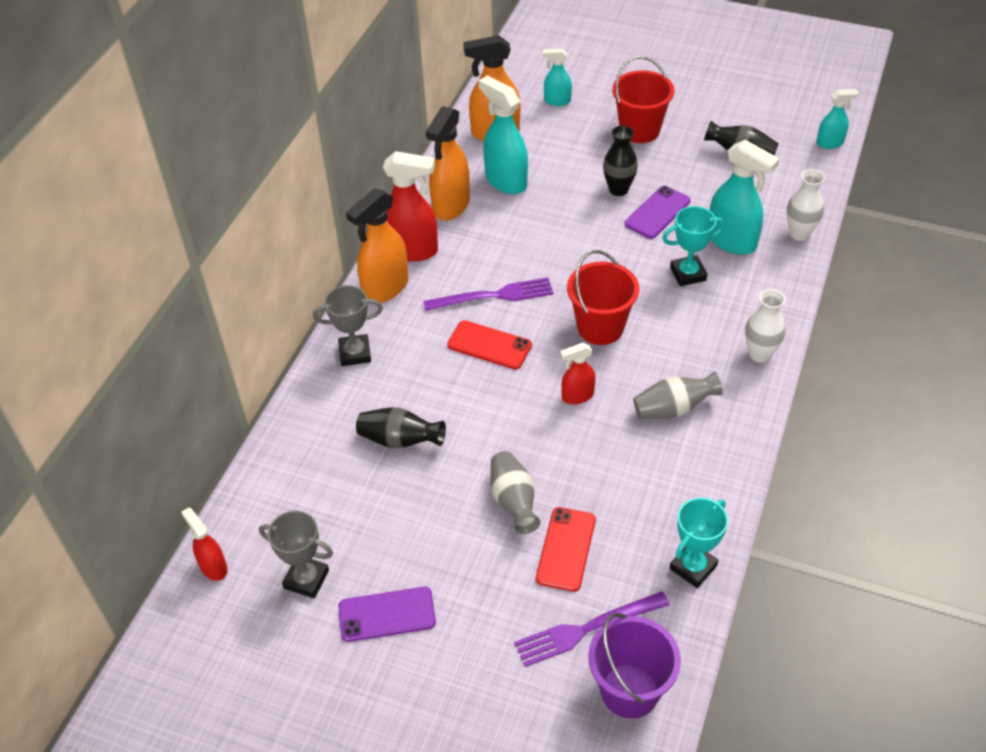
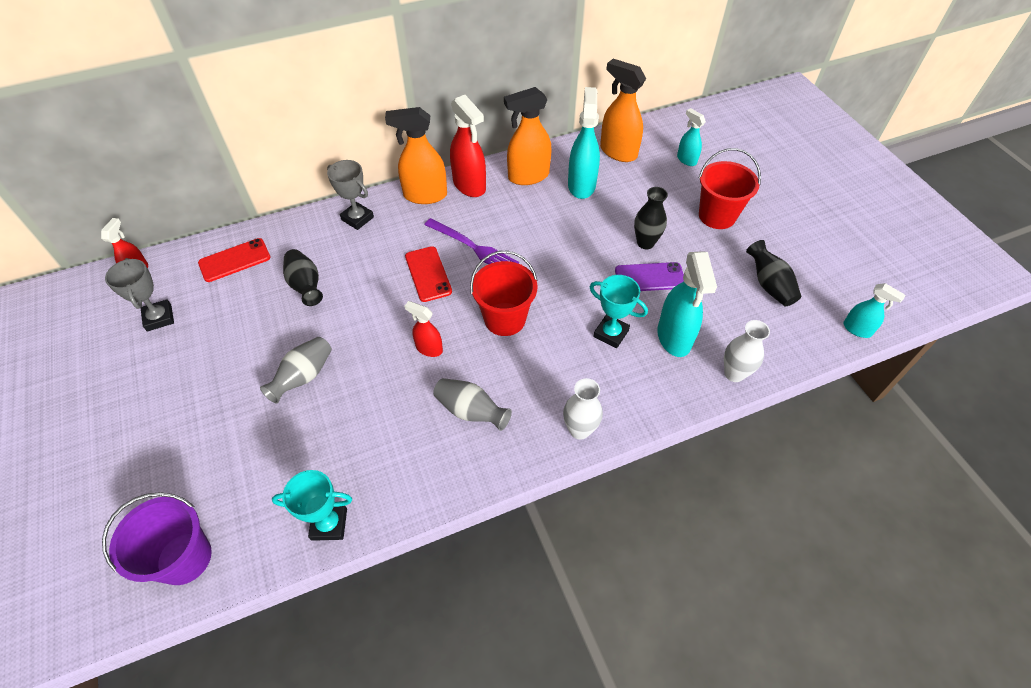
camera: 45 degrees right, 5 degrees up
(387, 614) = (158, 375): purple phone -> none
(566, 549) = (285, 434): red phone -> red phone (235, 260)
(586, 629) = (222, 493): purple fork -> none

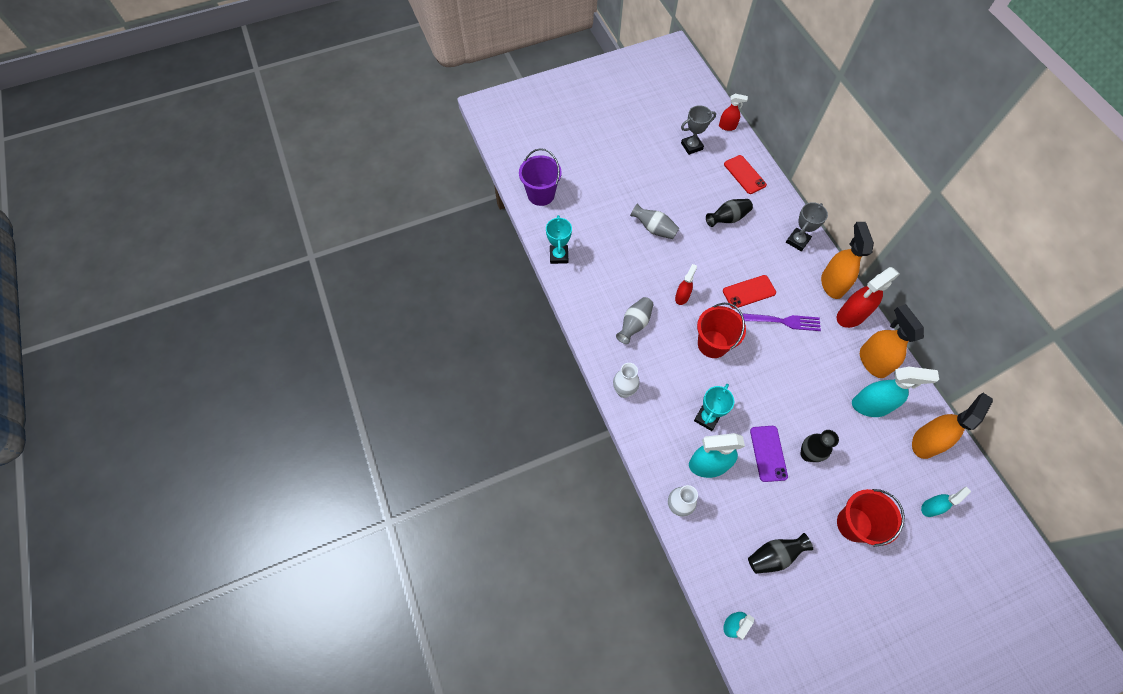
camera: 90 degrees right, 10 degrees up
(473, 247) = (780, 321): purple fork -> purple fork turned 120 degrees counterclockwise

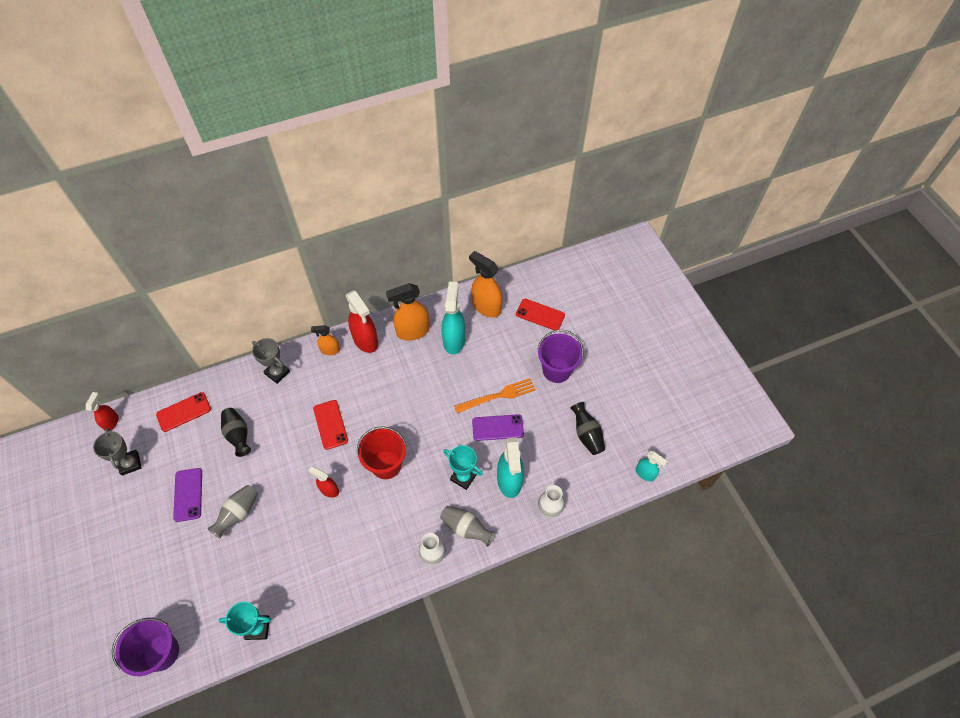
camera: 90 degrees left, 5 degrees down
(634, 324) = (357, 542): grey vase -> grey vase (466, 528)
(668, 190) = (188, 494): none -> purple phone
(780, 321) = (366, 400): purple fork -> none
(807, 454) = (498, 396): black vase -> orange fork
(832, 284) = (330, 350): orange spray bottle -> orange spray bottle, size x0.57
(854, 524) = (556, 370): red bucket -> purple bucket
(930, 507) = (540, 314): turquoise spray bottle -> red phone

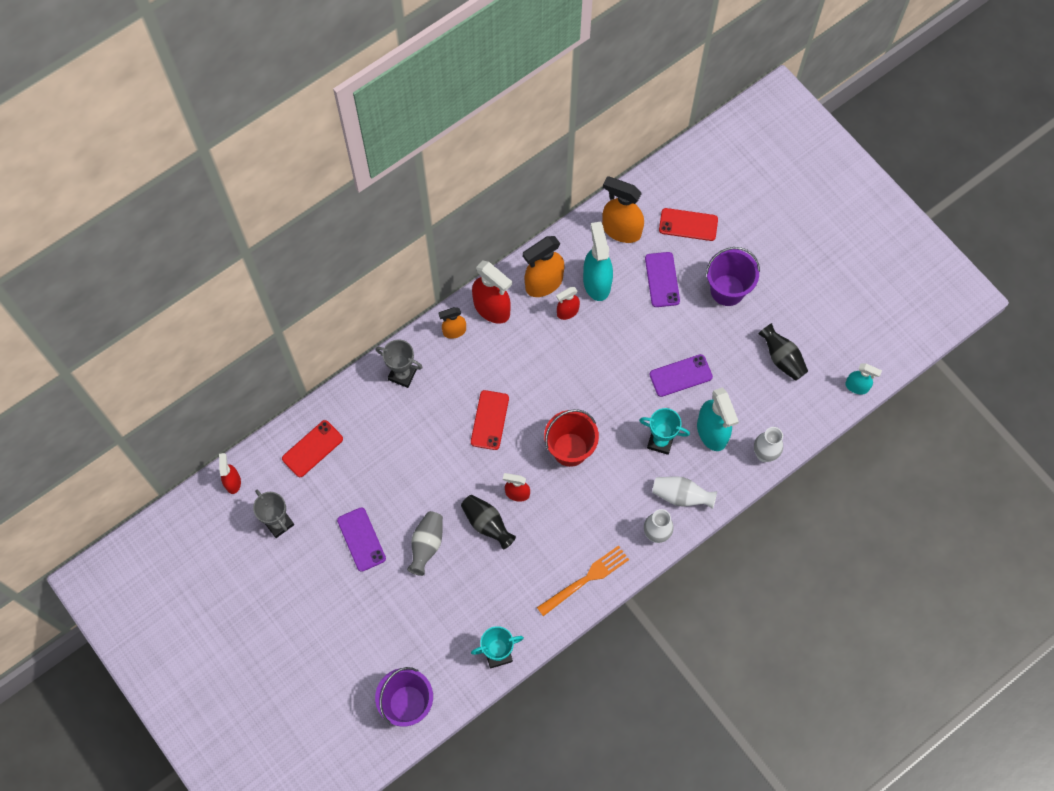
camera: 15 degrees left, 10 degrees up
(238, 435) = (388, 459): black vase -> black vase (487, 524)
(330, 424) = (489, 420): red phone -> red phone turned 45 degrees clockwise
(423, 356) = (567, 312): none -> red spray bottle
(466, 528) = (681, 496): grey vase -> white vase
(498, 396) = (669, 338): orange fork -> orange fork (586, 579)
(506, 350) = (662, 279): none -> purple phone

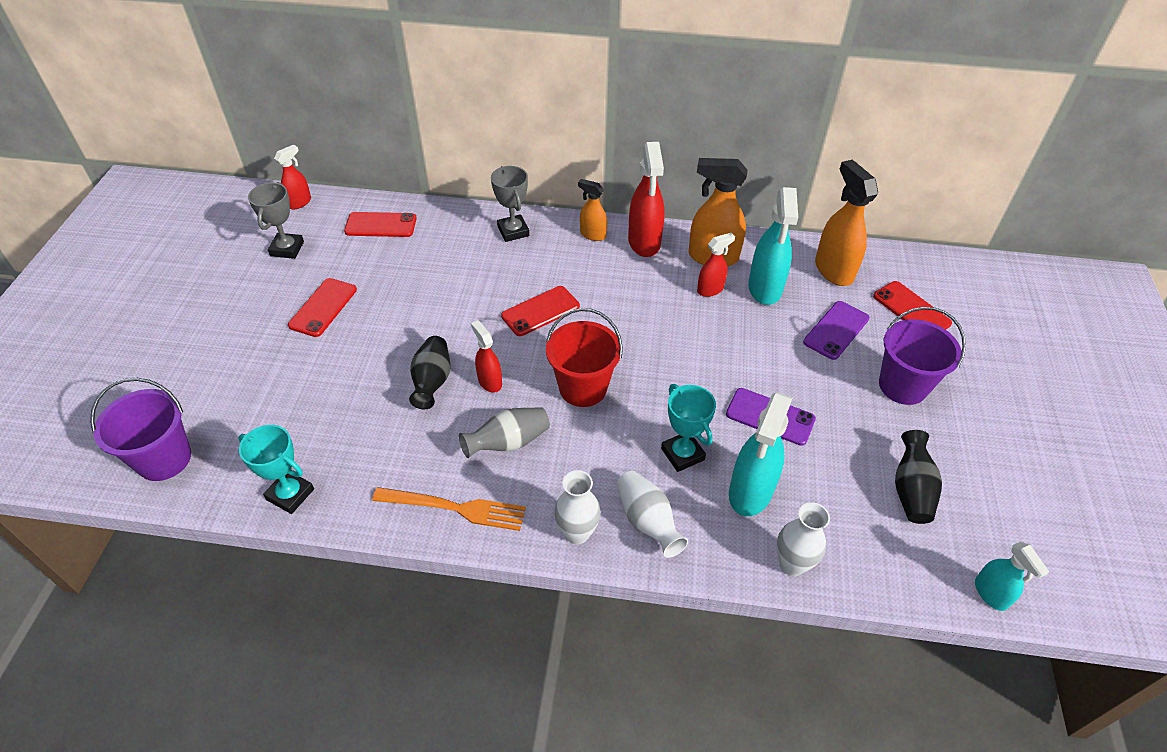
camera: 45 degrees right, 20 degrees down
(361, 539) = (323, 307): purple phone -> red phone
(426, 545) = (363, 354): grey vase -> grey vase (508, 442)
(567, 312) = (710, 289): red spray bottle -> red spray bottle turned 135 degrees clockwise
(596, 282) = (765, 289): turquoise spray bottle -> turquoise spray bottle turned 150 degrees clockwise

